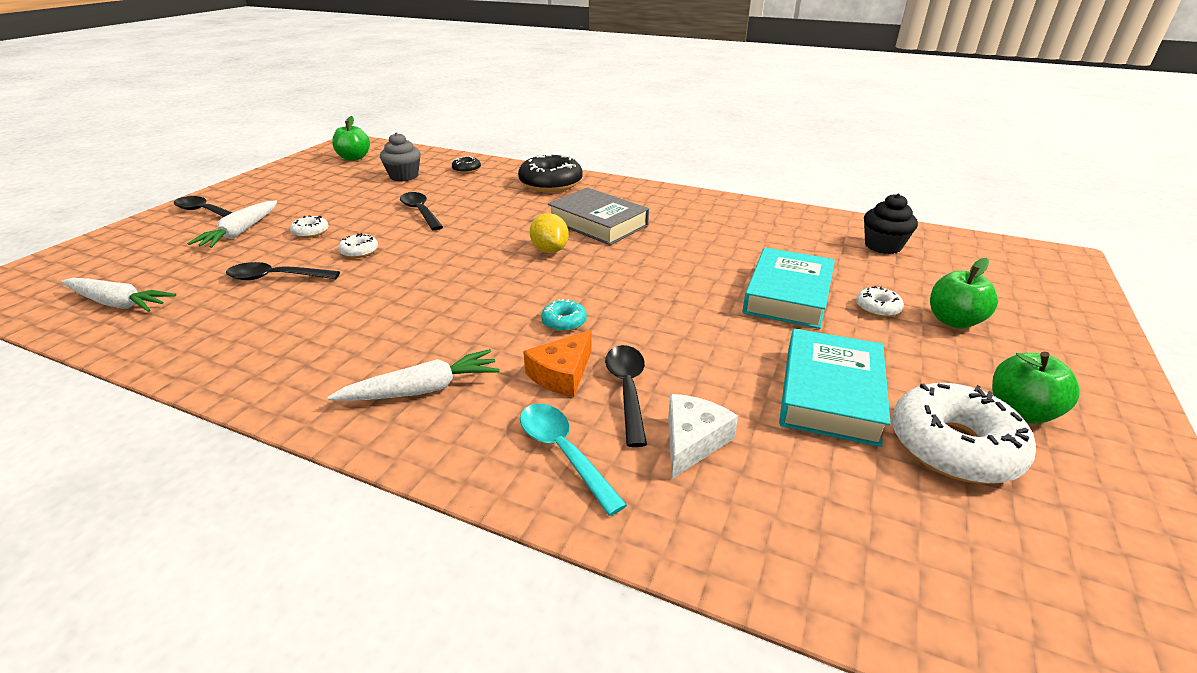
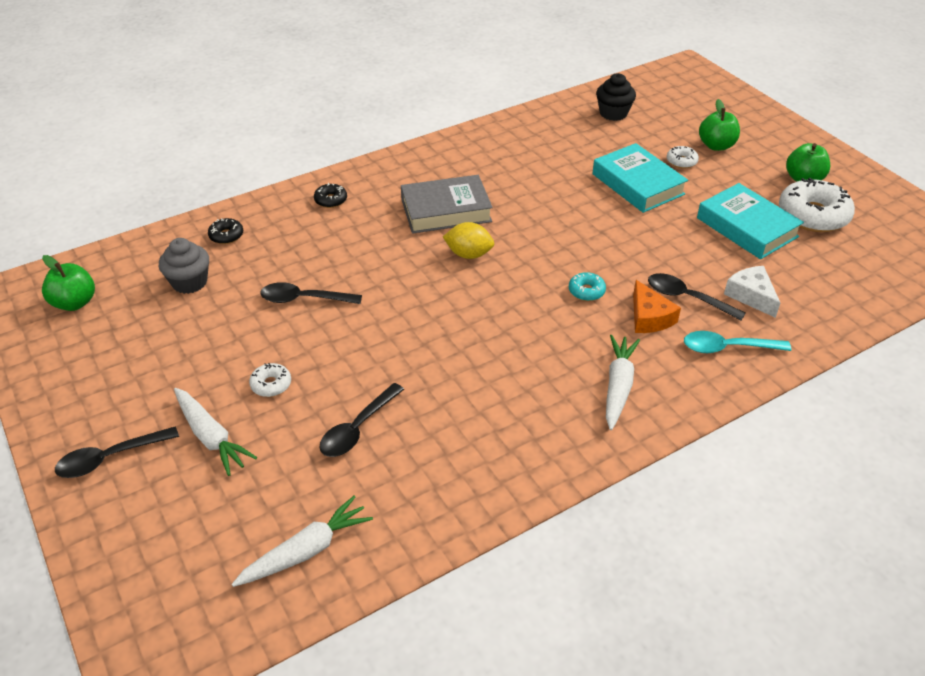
camera: 55 degrees left, 10 degrees up
(359, 251) = (355, 362): white donut -> none
(550, 183) = (331, 200): black donut -> black donut, size x0.47

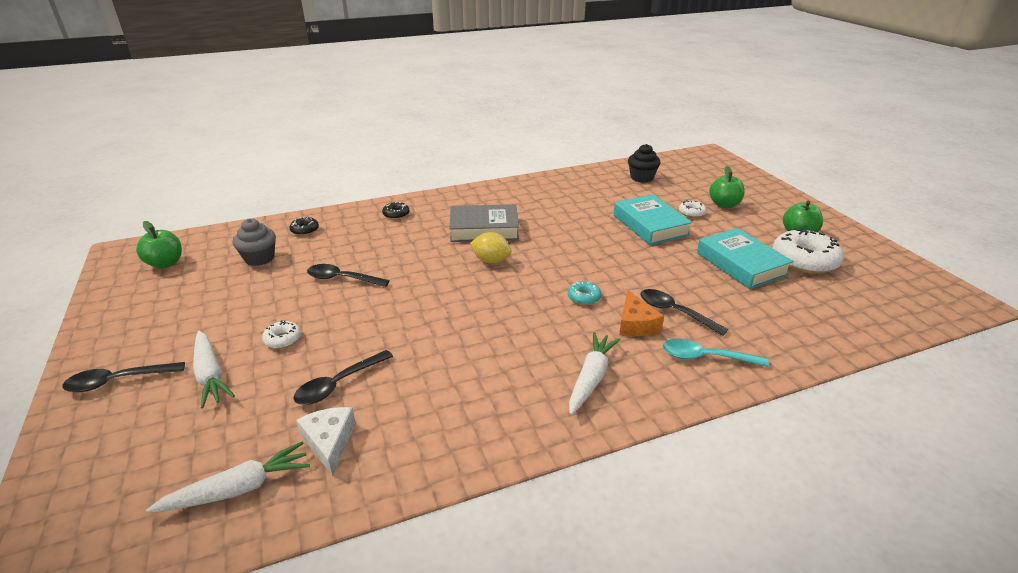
camera: 10 degrees right, 10 degrees down
(751, 296) = (736, 317): white cheese -> white cheese (329, 442)

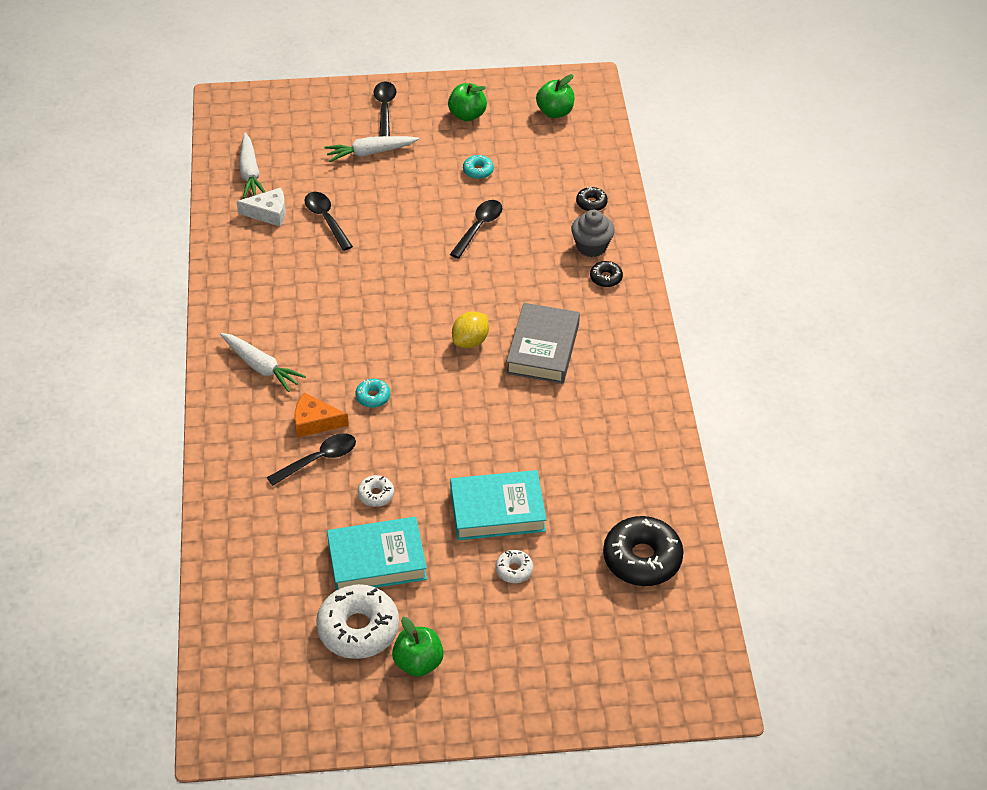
camera: 105 degrees right, 15 degrees up
(254, 292) = (478, 171): none -> turquoise donut
(259, 258) = (541, 172): grey cupcake -> grey cupcake (591, 246)
(283, 339) = (398, 189): white donut -> white donut (376, 494)
(641, 178) = (642, 558): black cupcake -> black donut
(705, 357) = (248, 453): turquoise spoon -> none
(724, 205) = (524, 620): green apple -> green apple (467, 115)

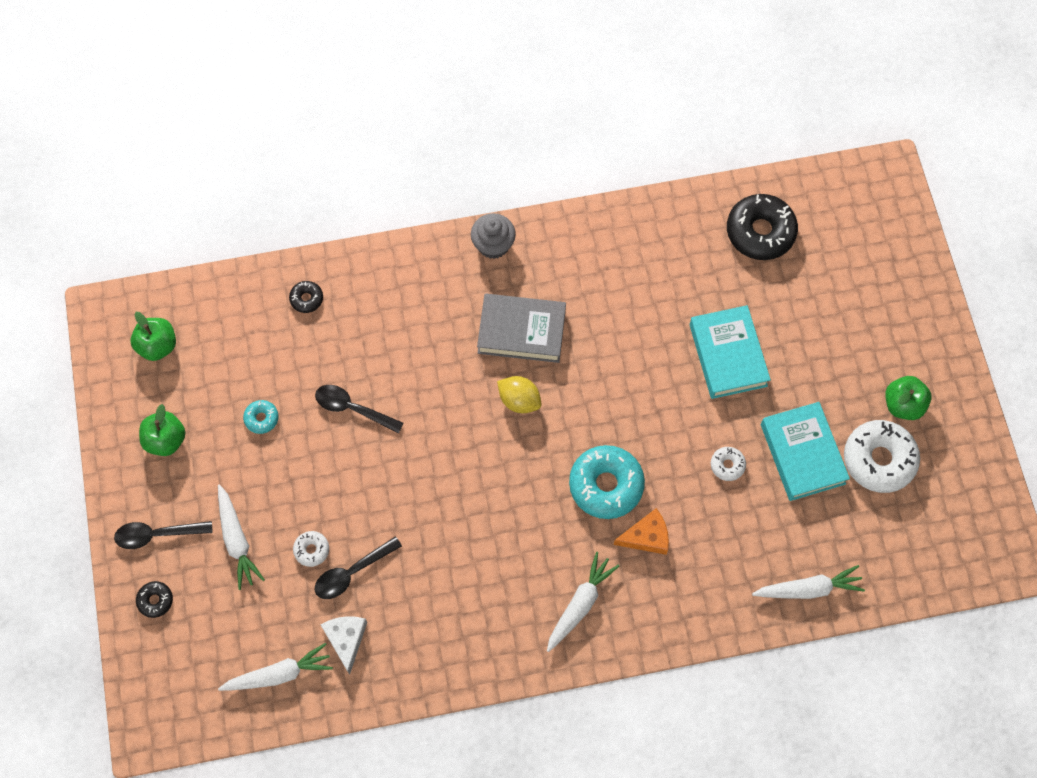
camera: 95 degrees left, 20 degrees up
(233, 544) = (808, 588): none -> white carrot
(315, 422) = (646, 536): orange cheese -> orange cheese turned 105 degrees counterclockwise
(319, 459) = (693, 525): black spoon -> none
(373, 397) = (606, 485): turquoise donut -> turquoise donut, size x2.11
(514, 570) = (791, 335): white donut -> white donut (311, 550)
(591, 246) = (372, 295): grey cupcake -> grey cupcake (493, 245)
(606, 278) = (417, 279): black donut -> black donut (155, 600)

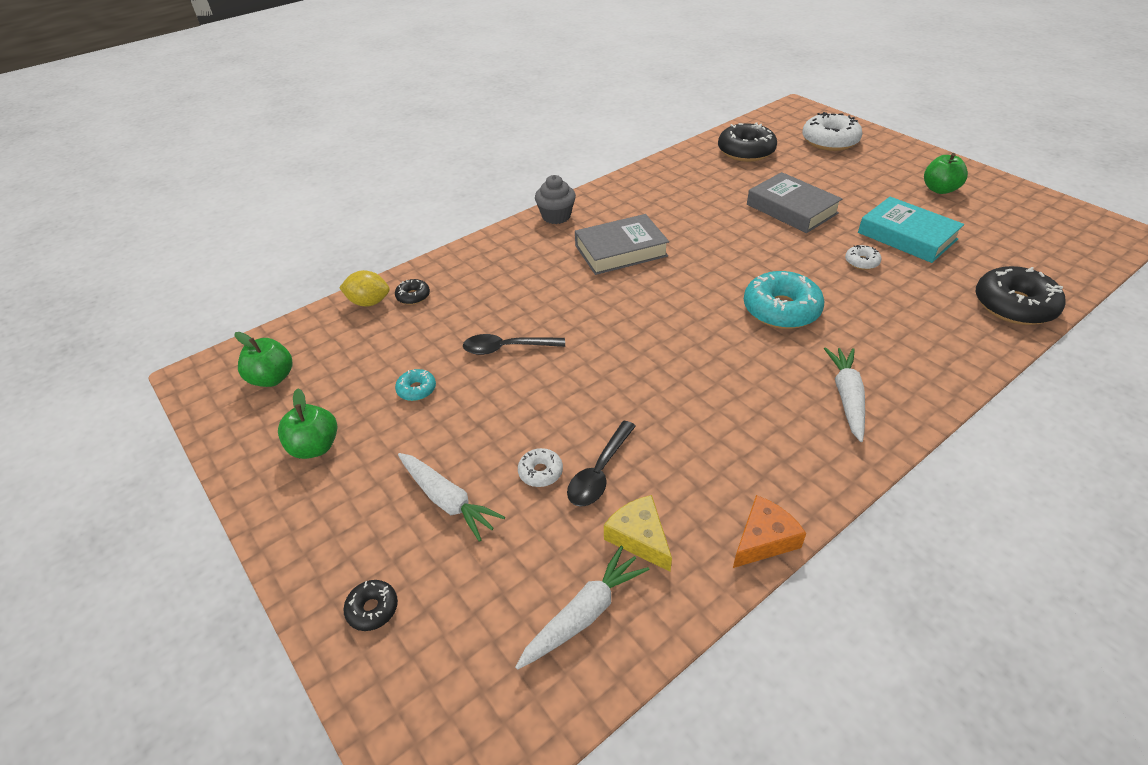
camera: 25 degrees left, 25 degrees down
(157, 535) = (343, 538): black spoon -> none
(346, 639) = (639, 537): white cheese -> yellow cheese
(519, 400) = (656, 288): yellow lemon -> yellow lemon (369, 302)
(646, 536) = (850, 327): orange cheese -> orange cheese (763, 539)
(728, 355) = (791, 209): turquoise book -> grey book
(808, 588) = (1014, 306): white carrot -> black donut
(879, 459) = (962, 219): white donut -> white donut (829, 141)

